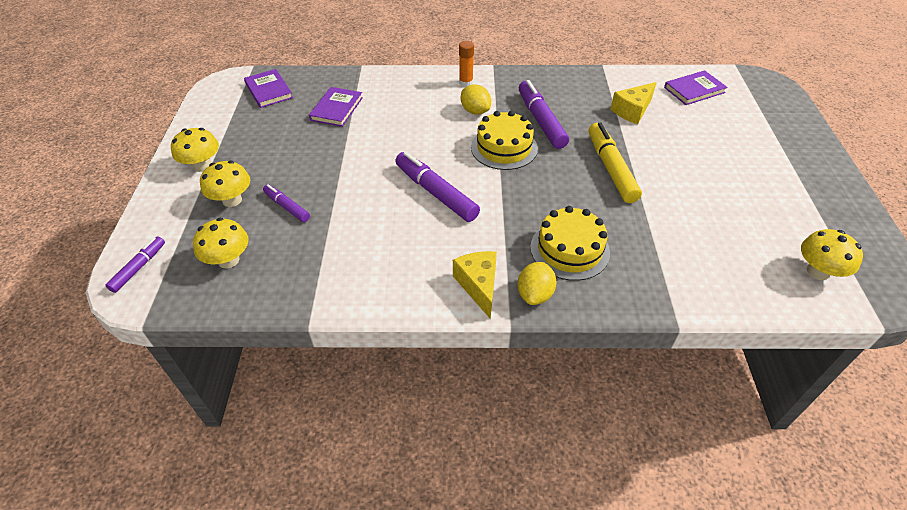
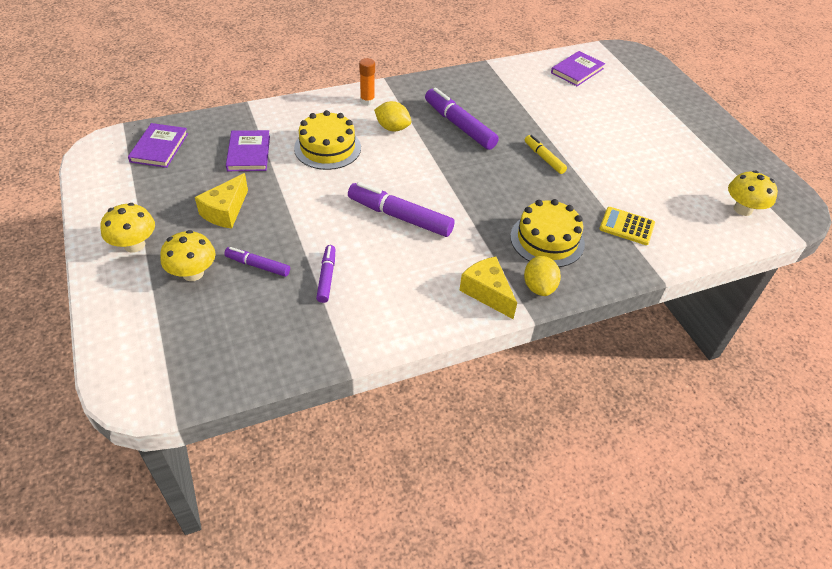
camera: 25 degrees left, 0 degrees up
(139, 267) = (133, 368): purple marker -> purple marker (327, 277)
(228, 260) = (229, 334): yellow mushroom -> none
(269, 90) = (159, 148): purple book -> purple book turned 60 degrees clockwise
(504, 148) = (439, 159): yellow cake -> yellow cake (327, 148)
(611, 168) = (544, 158): yellow marker -> yellow marker, size x0.57
(632, 111) = (535, 100): yellow cheese -> yellow cheese (225, 211)
(665, 257) = (626, 226): none -> yellow calculator

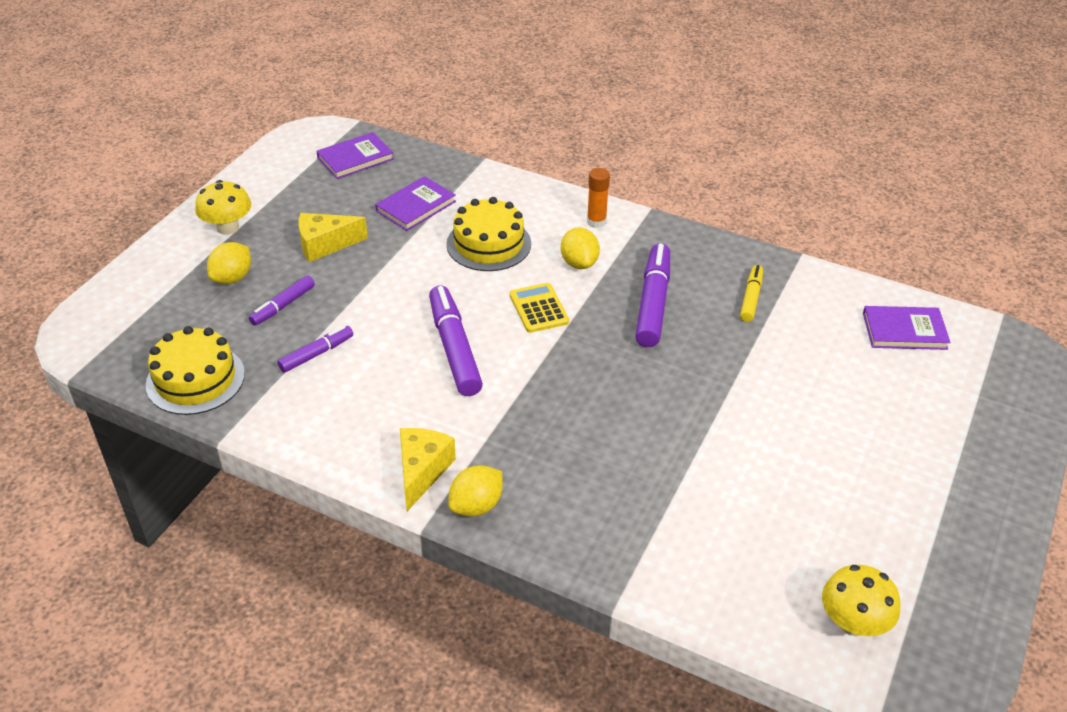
camera: 50 degrees right, 5 degrees down
(193, 273) = (232, 278): yellow mushroom -> yellow lemon
(258, 265) = (283, 306): purple marker -> purple marker turned 120 degrees counterclockwise
(544, 158) = (692, 395): yellow marker -> yellow marker (751, 298)
(547, 240) = (557, 472): yellow cake -> yellow cake (195, 379)
(626, 226) = (667, 526): yellow calculator -> yellow calculator (538, 308)

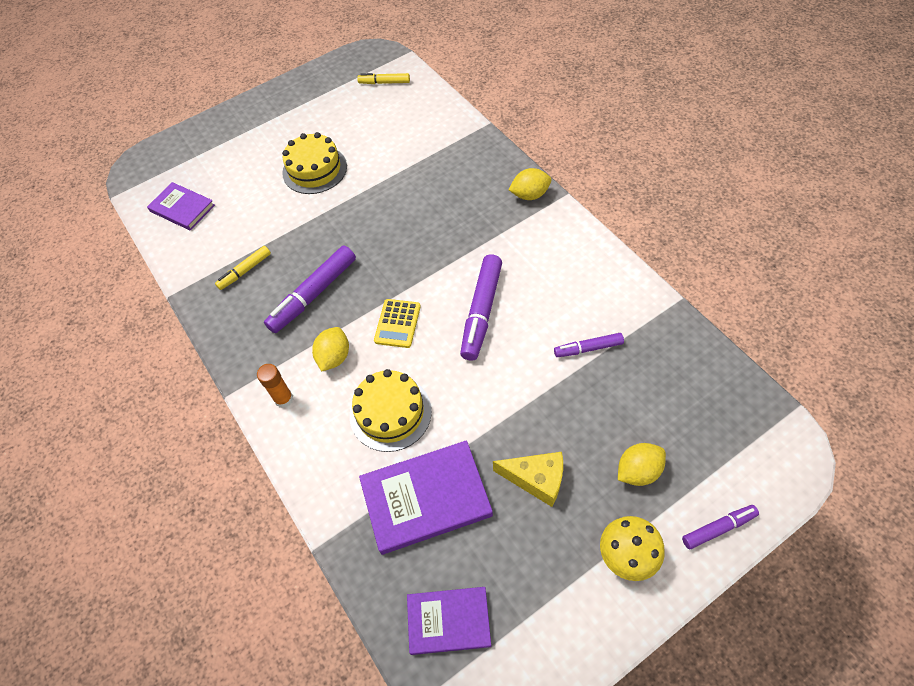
camera: 145 degrees left, 15 degrees up
(195, 379) = (691, 361): yellow cake -> yellow cake (314, 169)
(283, 306) = (600, 413): purple marker -> purple marker (718, 528)
(416, 206) = (426, 498): purple book -> purple book, size x1.57
(422, 471) = (551, 227): yellow cheese -> none
(853, 623) = (384, 82): yellow mushroom -> yellow marker

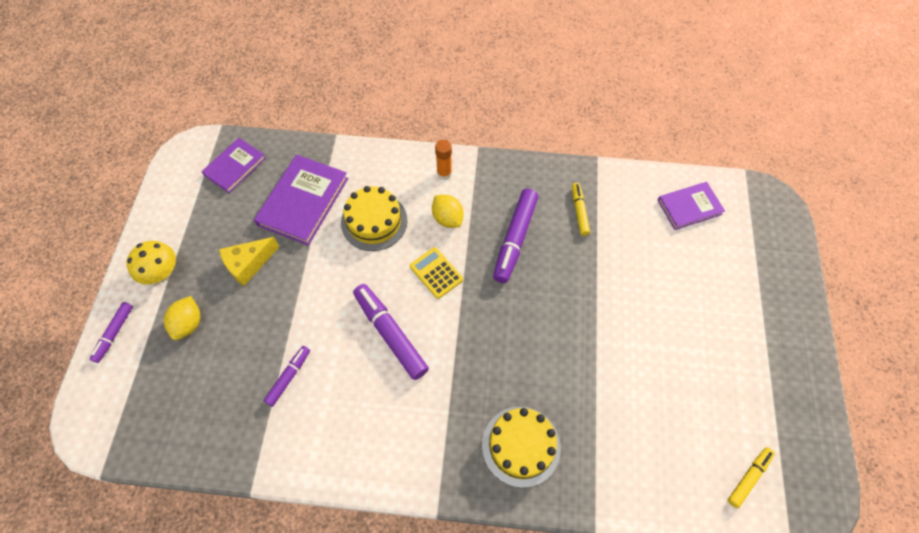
camera: 125 degrees right, 5 degrees up
(313, 294) = (514, 239): purple marker -> purple marker turned 150 degrees counterclockwise
(314, 169) = (658, 325): yellow cake -> yellow cake (521, 446)
(529, 195) = (466, 477): yellow lemon -> none

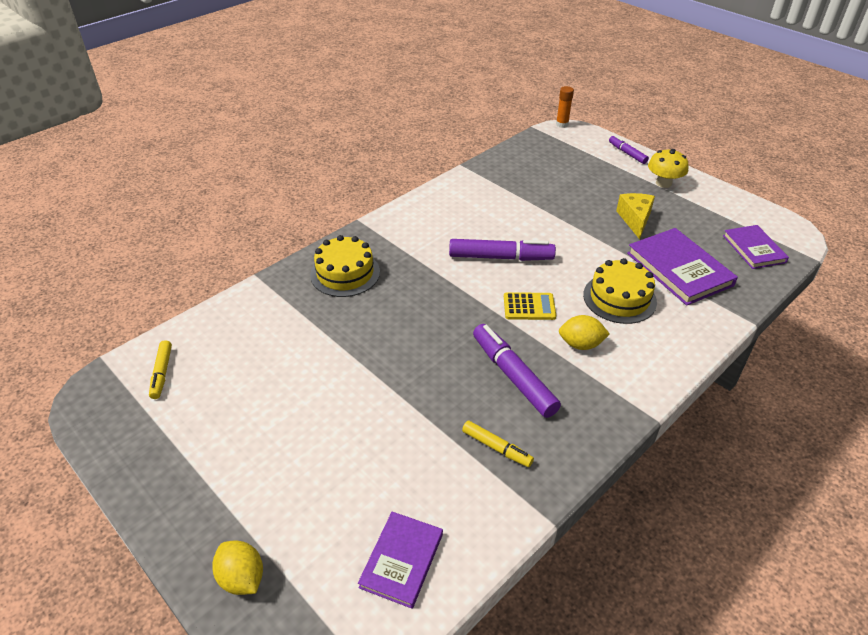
camera: 130 degrees right, 20 degrees down
(189, 323) = (606, 180): yellow lemon -> yellow lemon (242, 578)
(289, 377) = (518, 202): purple marker -> none
(444, 173) = (640, 372): orange glue stick -> orange glue stick (562, 124)

